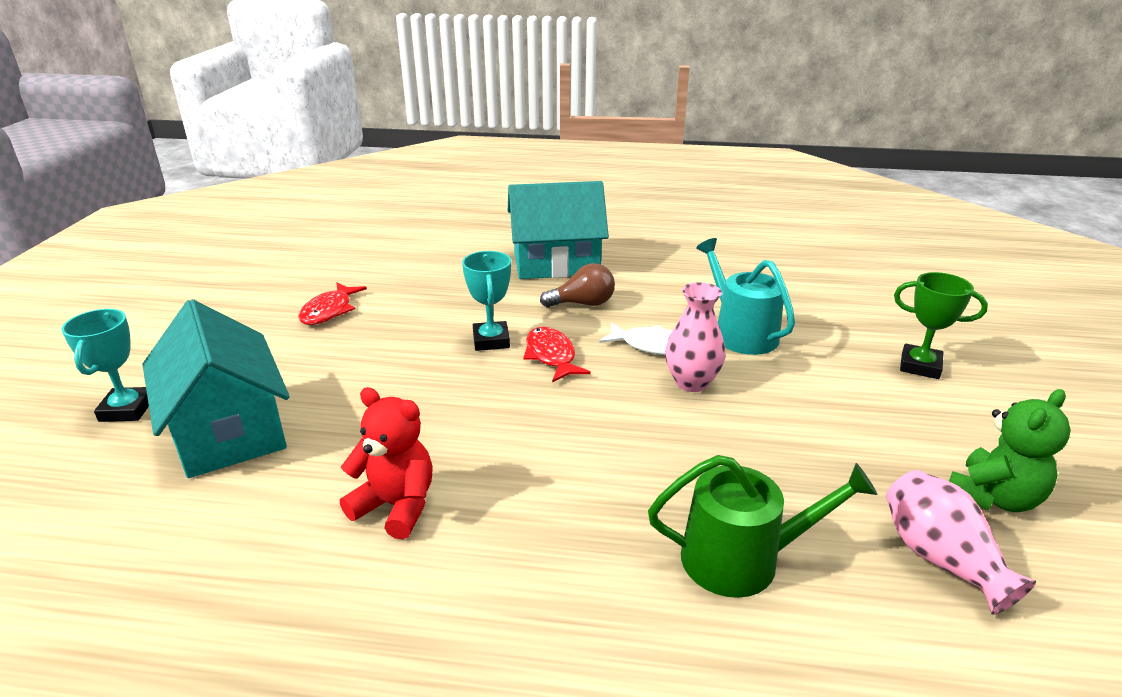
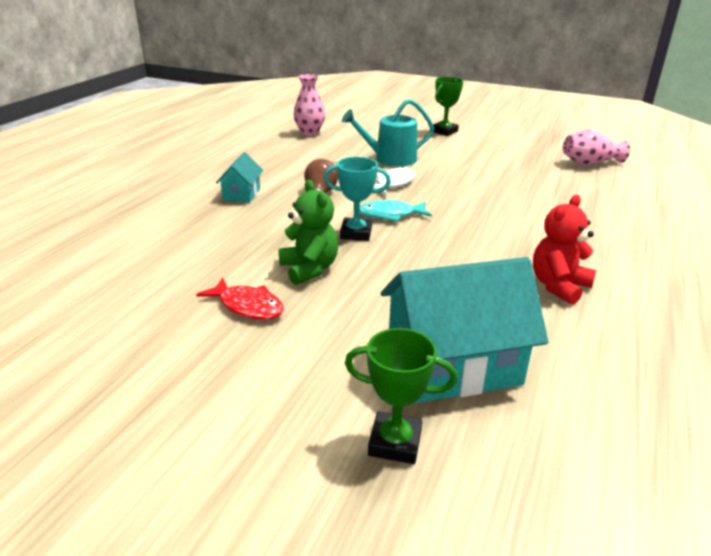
camera: 75 degrees left, 0 degrees up
(127, 409) = (395, 442): turquoise trophy -> green trophy
(551, 356) = (390, 215): red fish -> turquoise fish
(556, 263) = (241, 194): turquoise house -> turquoise house, size x0.50
(691, 382) = (441, 181): pink vase -> pink vase (309, 132)
(742, 559) = (595, 198): green watering can -> none
(993, 497) = (550, 145): green teddy bear -> green teddy bear (309, 269)

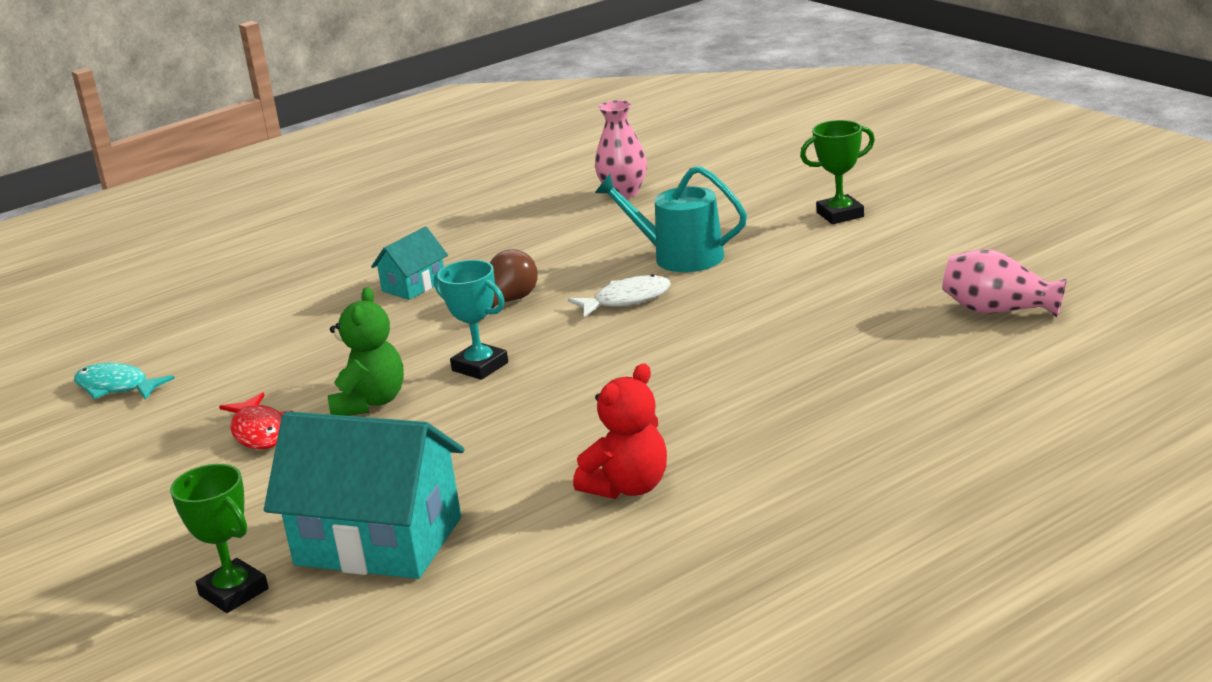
camera: 35 degrees right, 5 degrees down
(390, 215) = (557, 348): turquoise fish -> turquoise fish (116, 387)
(558, 286) = (628, 487): red teddy bear -> red teddy bear turned 150 degrees clockwise

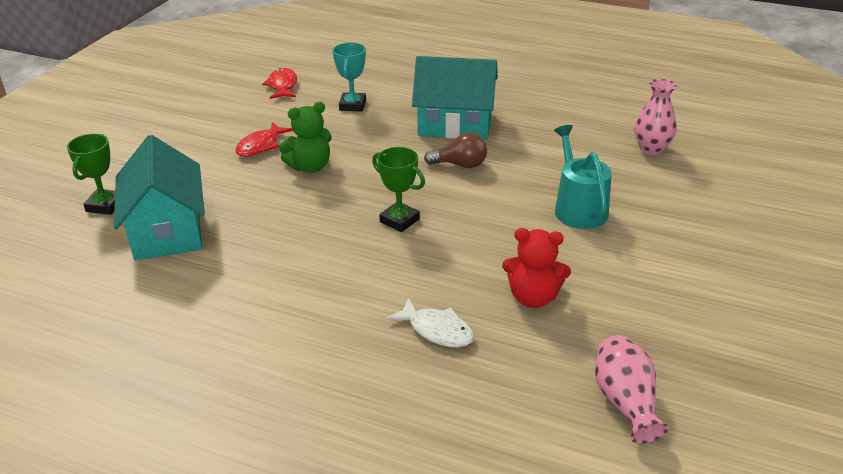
camera: 55 degrees right, 10 degrees up
(116, 387) = (282, 86): turquoise fish -> red fish
(414, 286) = (455, 124): turquoise house -> turquoise house, size x2.00
(480, 366) = (374, 187): turquoise trophy -> turquoise trophy (352, 105)
(627, 300) = (498, 209): white fish -> white fish (437, 330)
(628, 487) = (262, 301): red teddy bear -> red teddy bear (533, 297)
(840, 215) = (715, 258): green trophy -> green trophy (399, 220)

